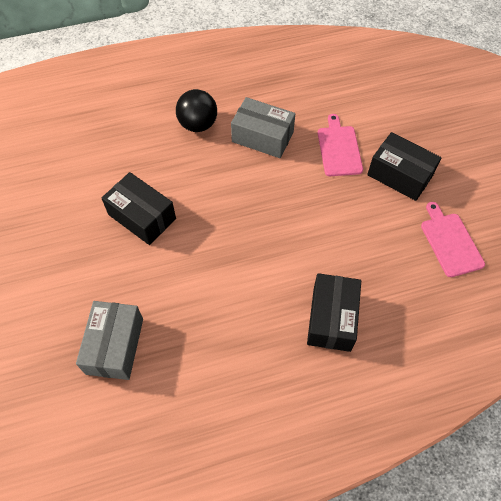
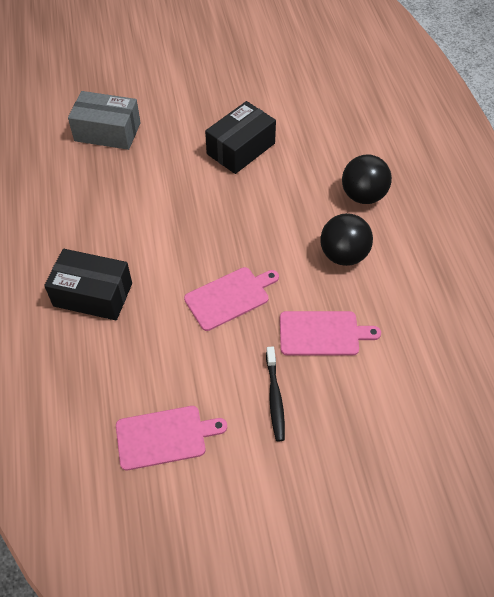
camera: 95 degrees right, 5 degrees down
(262, 137) = (343, 255): grey box -> black ball
(316, 211) = (229, 297): none -> pink cutting board
(399, 175) = (275, 398): black box -> black toothbrush

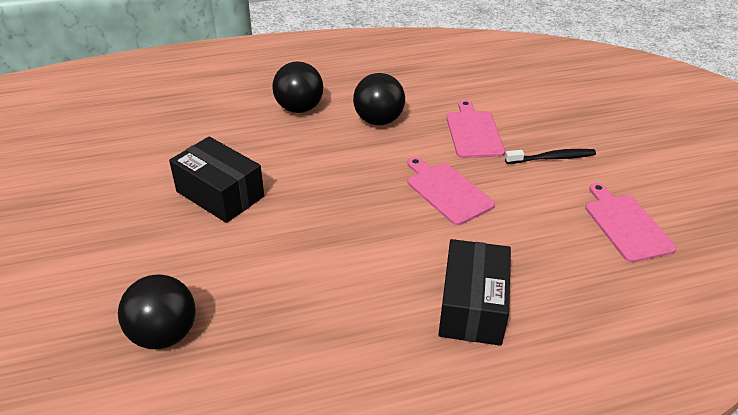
camera: 95 degrees left, 15 degrees down
(107, 132) = (164, 334): grey box -> black ball

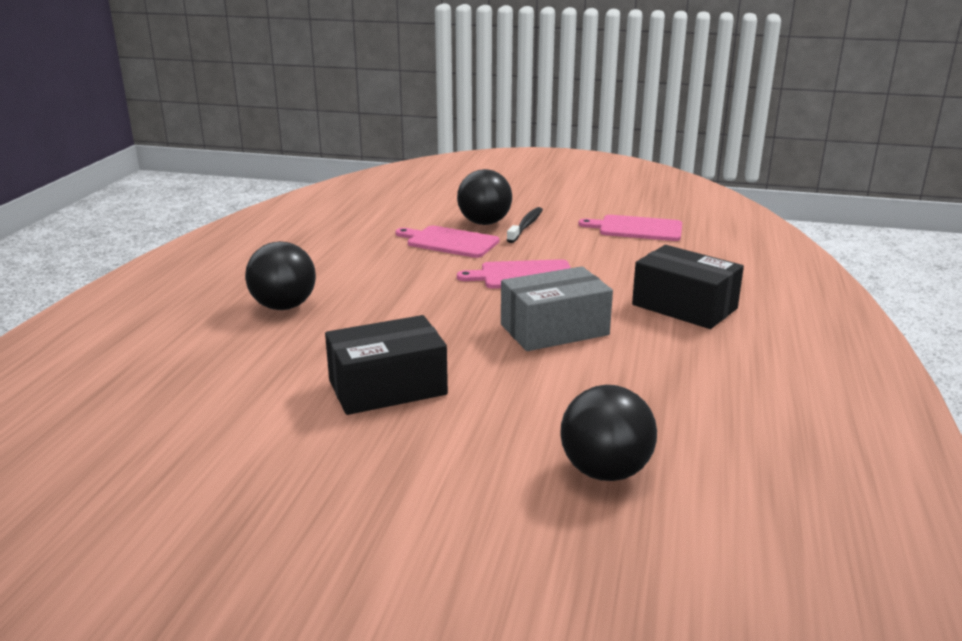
camera: 60 degrees left, 15 degrees down
(361, 241) = (554, 330): none -> grey box
(378, 120) = (369, 274): black ball -> black ball (484, 223)

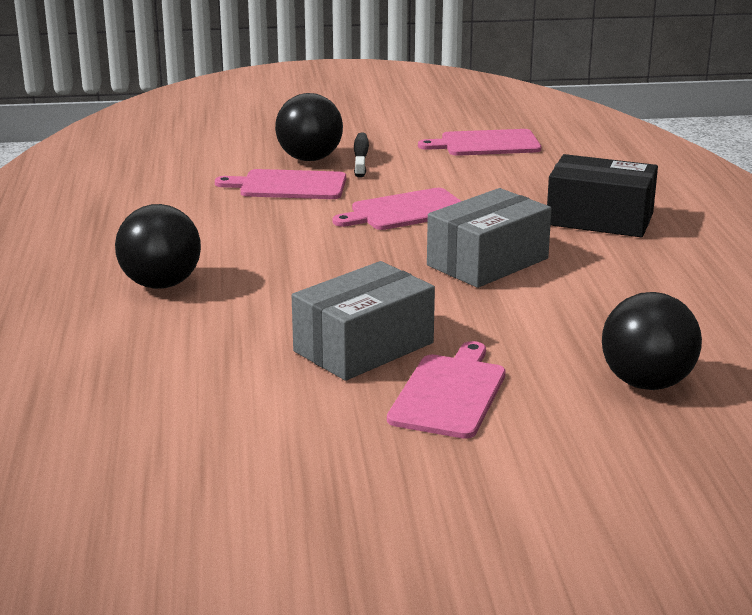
camera: 20 degrees left, 0 degrees up
(387, 387) = (363, 347): black box -> grey box
(421, 444) = (449, 393): none -> pink cutting board

